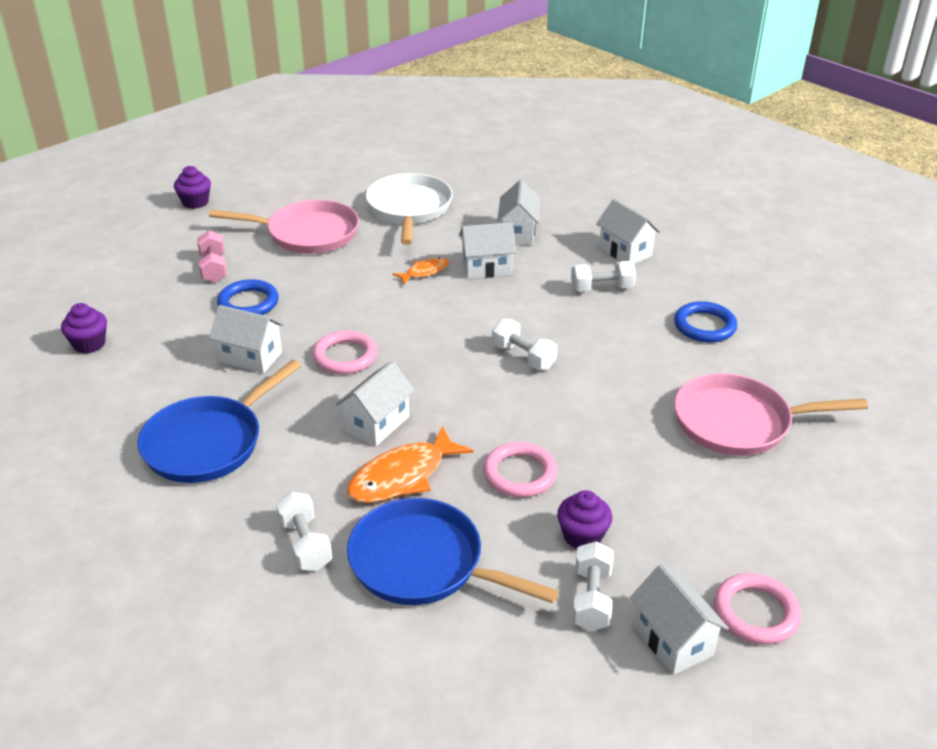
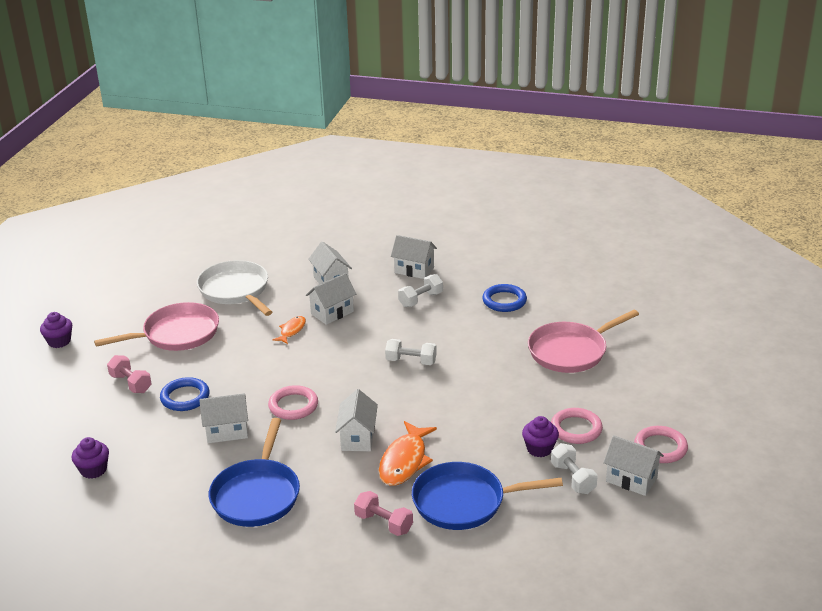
camera: 30 degrees left, 5 degrees down
(305, 544) = (384, 523): white dumbbell -> pink dumbbell
(520, 474) = (473, 430): pink ring -> pink ring (576, 429)

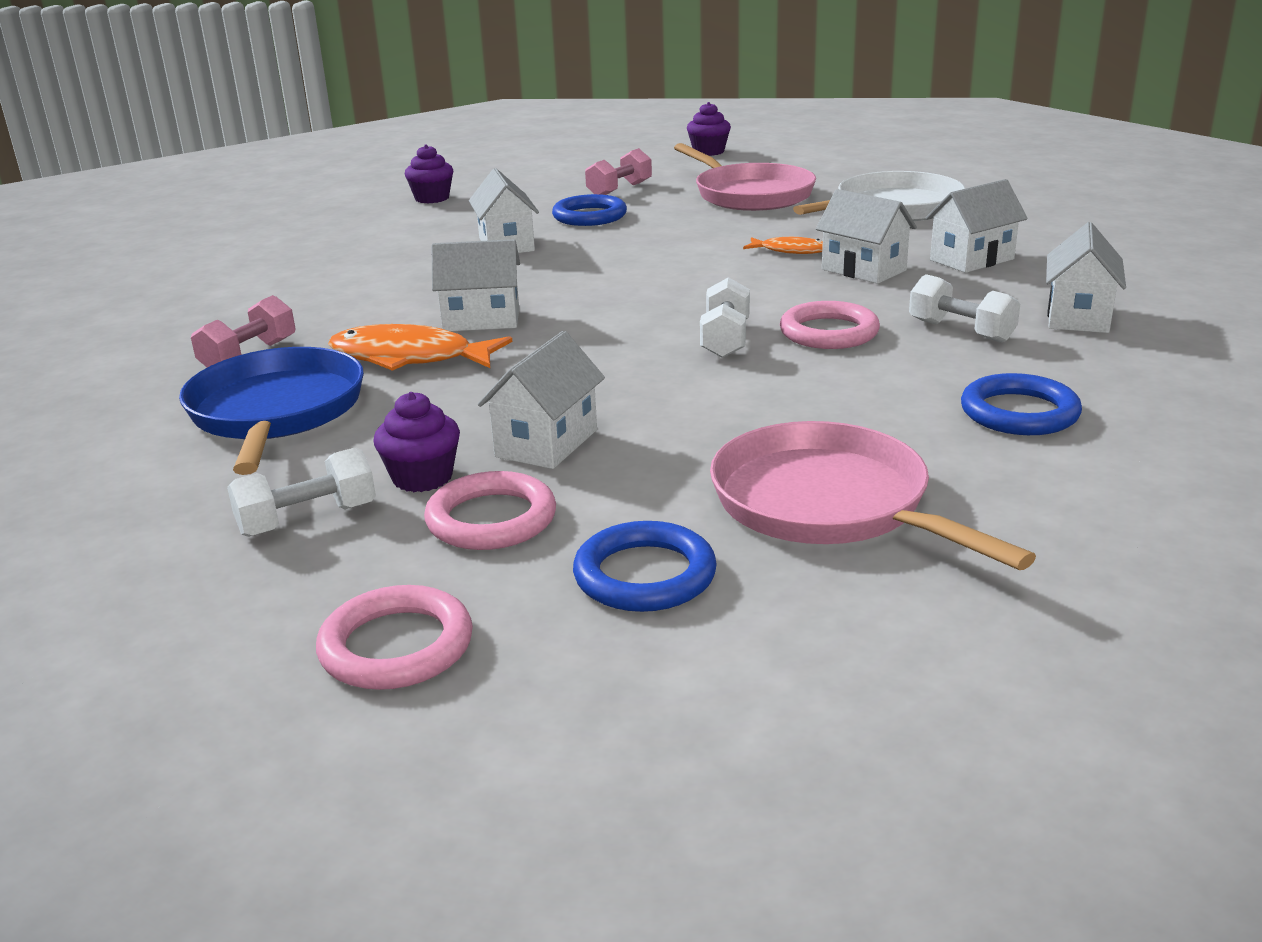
camera: 85 degrees right, 5 degrees down
(257, 495) = (353, 275): blue pan -> none
(293, 406) = (572, 272): pink ring -> pink ring (829, 332)
(617, 394) = (645, 575): none -> blue ring
(631, 479) = (277, 598): white house -> white house (546, 443)

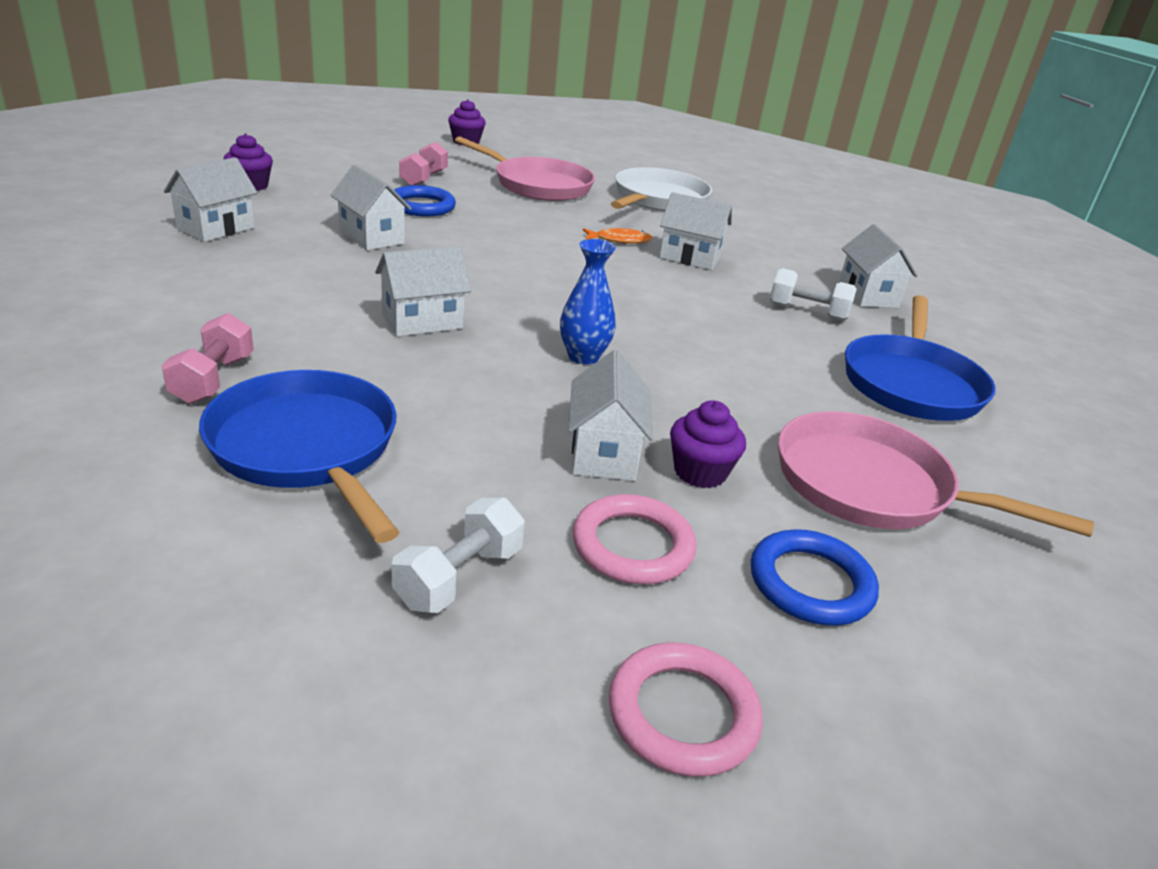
camera: 30 degrees left, 5 degrees up
(409, 358) = (390, 369): orange fish -> none
(422, 478) = (527, 508): purple cupcake -> purple cupcake (700, 472)
(618, 360) = (583, 357): none -> blue vase
(725, 340) = (650, 330): white dumbbell -> none
(829, 332) = (719, 318): pink ring -> none
(972, 259) = (754, 246): white house -> white house (216, 228)
(1019, 413) = (911, 383): blue ring -> blue pan

